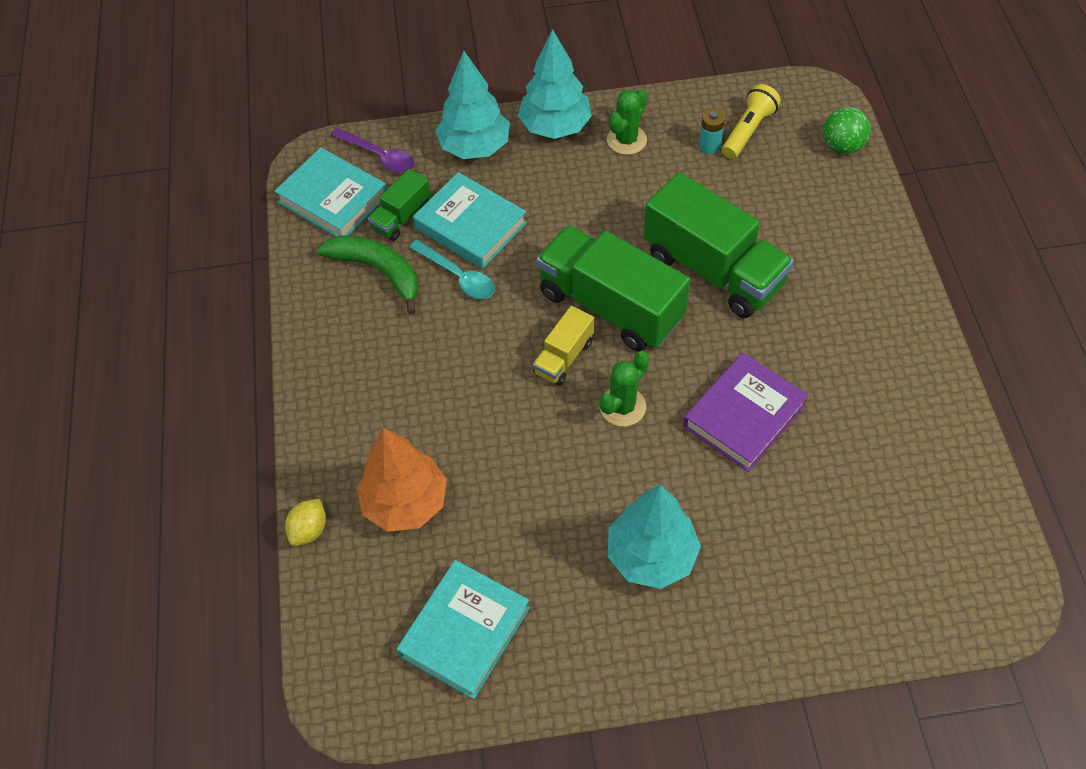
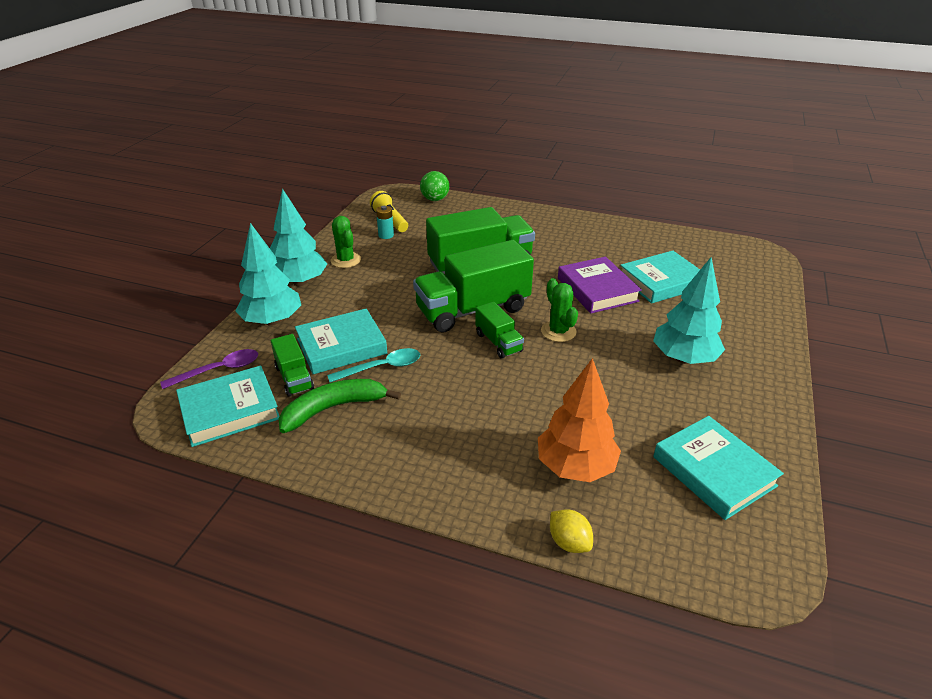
camera: 65 degrees left, 20 degrees down
(564, 357) = (498, 342): yellow truck -> green truck
(818, 484) = (661, 282): none -> turquoise book

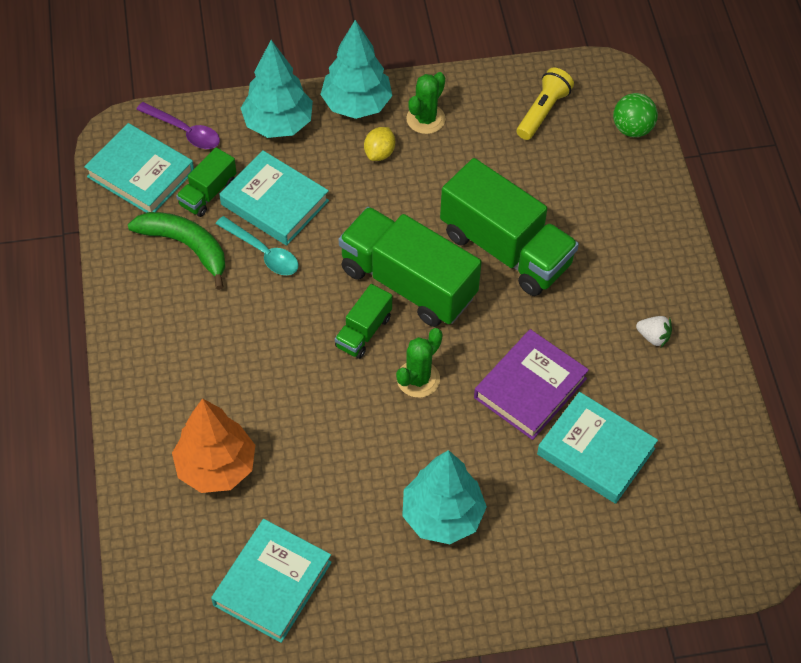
camera: 60 degrees right, 20 degrees up
(386, 235) = (505, 126): turquoise battery -> none
(569, 542) = (127, 492): yellow lemon -> yellow lemon (379, 153)
(588, 238) = (653, 337): none -> white strawberry

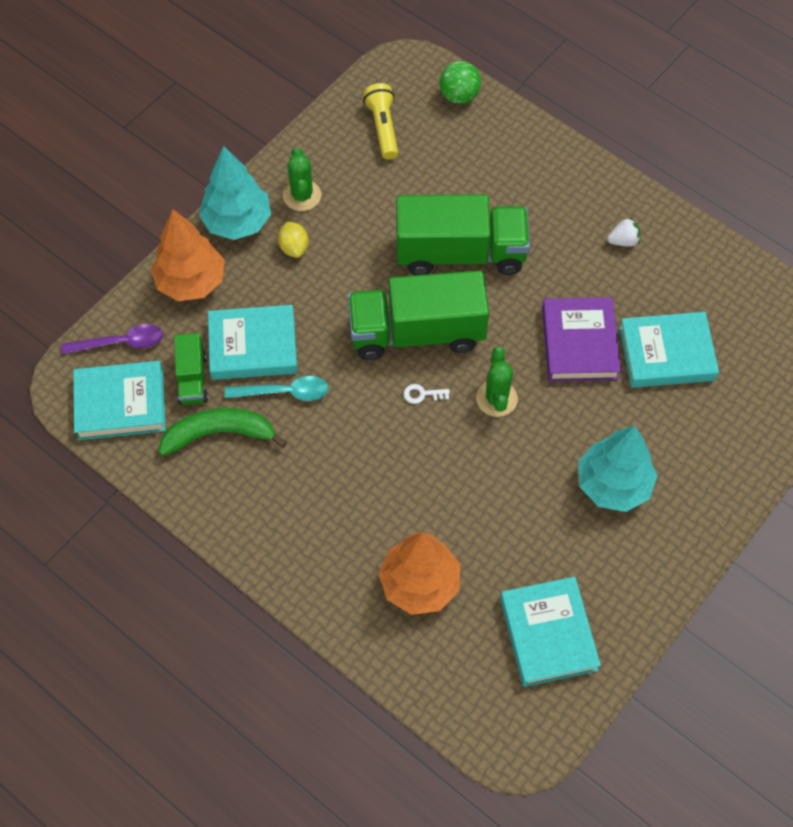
camera: 40 degrees left, 5 degrees up
(278, 124) = (191, 281): turquoise tree -> orange tree
(363, 332) = (422, 394): green truck -> white key

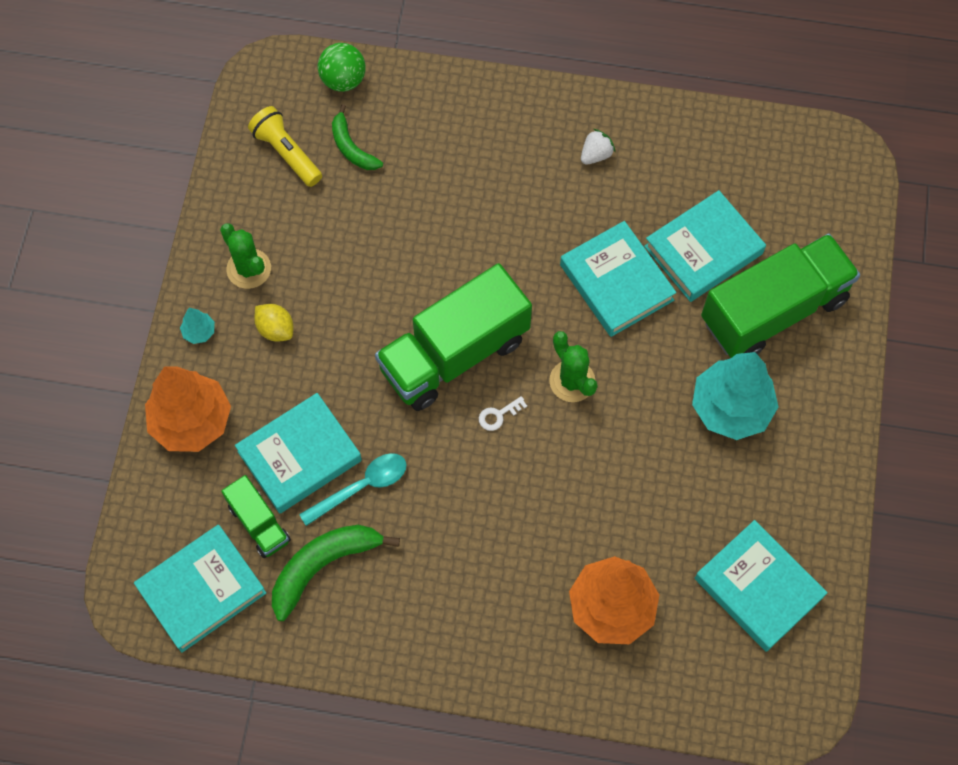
camera: 30 degrees left, 5 degrees up
(121, 343) = (160, 525): purple spoon -> none
(237, 222) = (199, 332): turquoise tree -> turquoise tree, size x0.42
(434, 146) = (352, 147): none -> green banana
(460, 253) = (446, 248): green truck -> green truck (773, 310)
(579, 343) = (616, 282): purple book -> turquoise book

